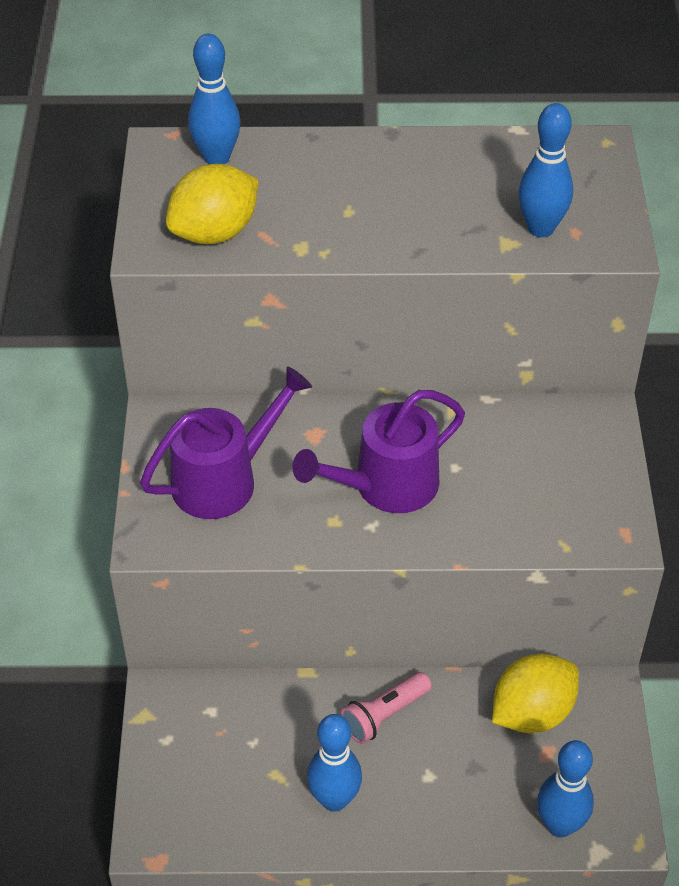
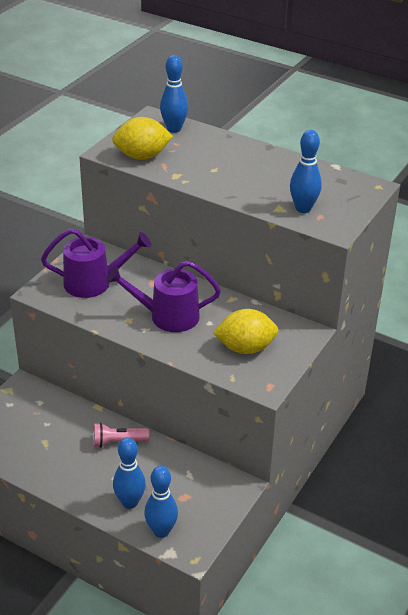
camera: 30 degrees right, 10 degrees down
(334, 799) = (62, 465): blue bowling pin -> blue bowling pin (130, 502)
(532, 712) = (192, 476): yellow lemon -> yellow lemon (245, 348)

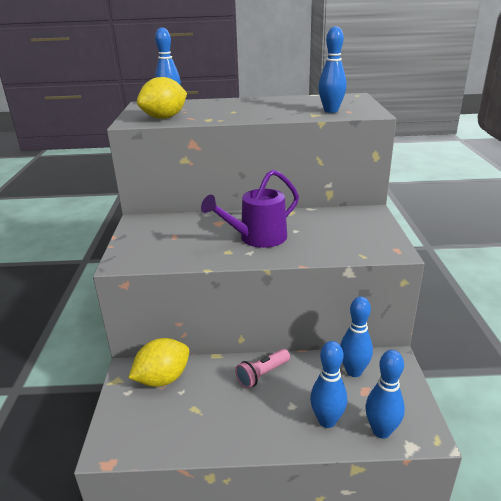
camera: 30 degrees left, 10 degrees down
(94, 283) = (167, 239): purple watering can -> none
(193, 478) = (353, 371): none -> blue bowling pin
(245, 348) = (344, 235): yellow lemon -> yellow lemon (163, 379)

